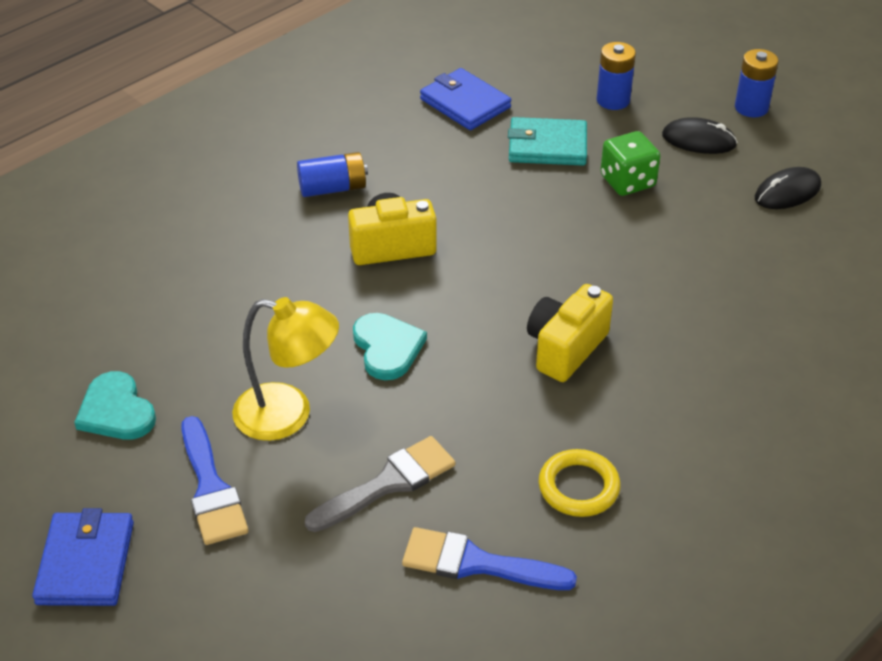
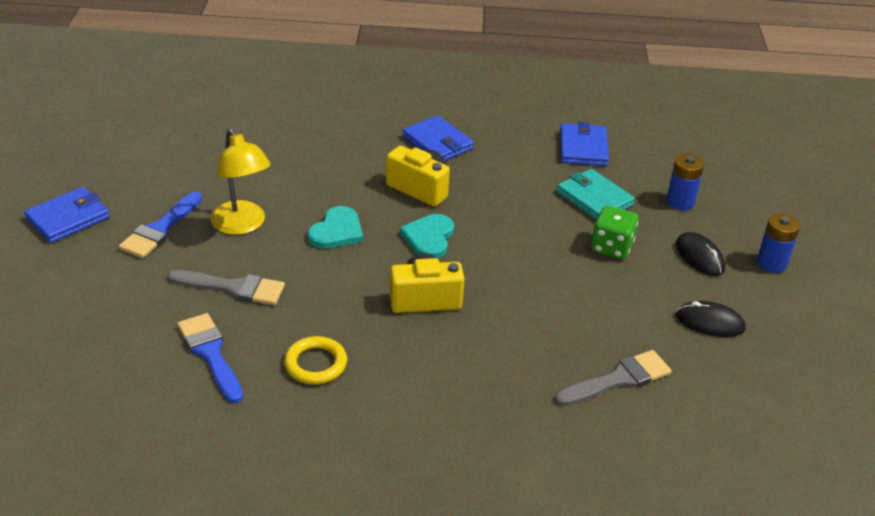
camera: 45 degrees right, 5 degrees down
(116, 411) = (178, 169): turquoise heart -> turquoise heart (429, 238)
(333, 188) = (437, 143): blue battery -> blue wallet
(804, 293) = (618, 379): none -> grey brush

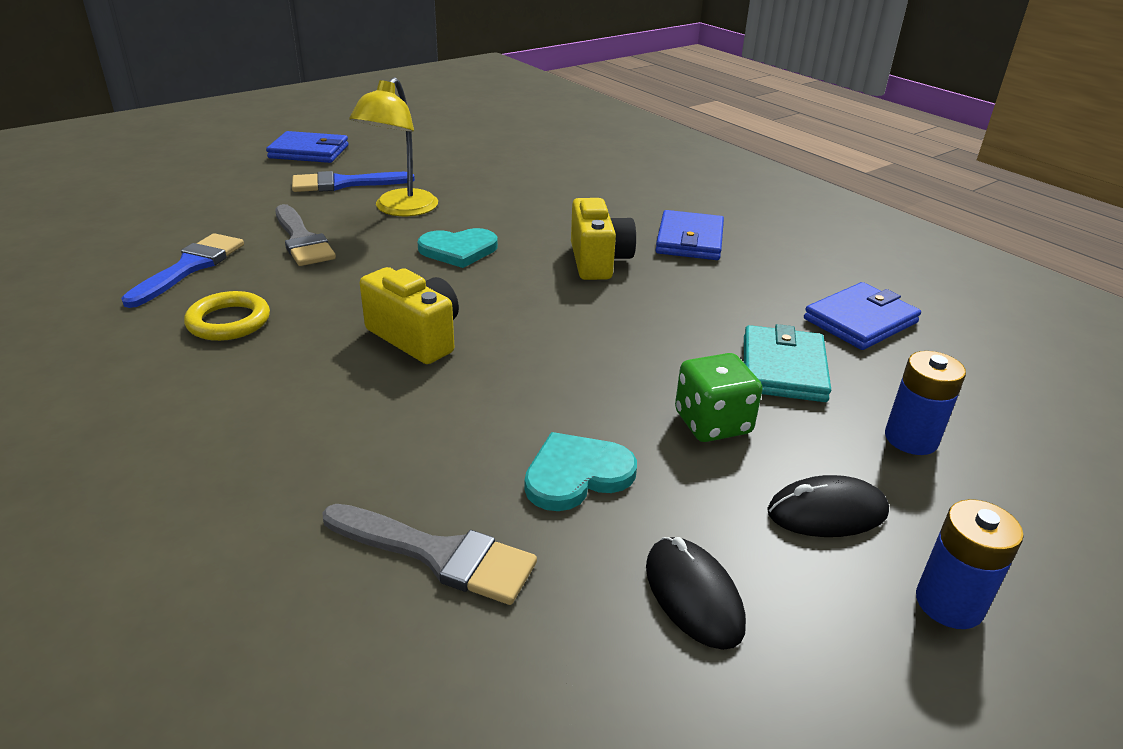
camera: 50 degrees right, 5 degrees down
(429, 238) = (525, 298): turquoise heart -> turquoise heart (576, 474)
(699, 257) = (827, 512): black mouse -> black mouse turned 60 degrees clockwise

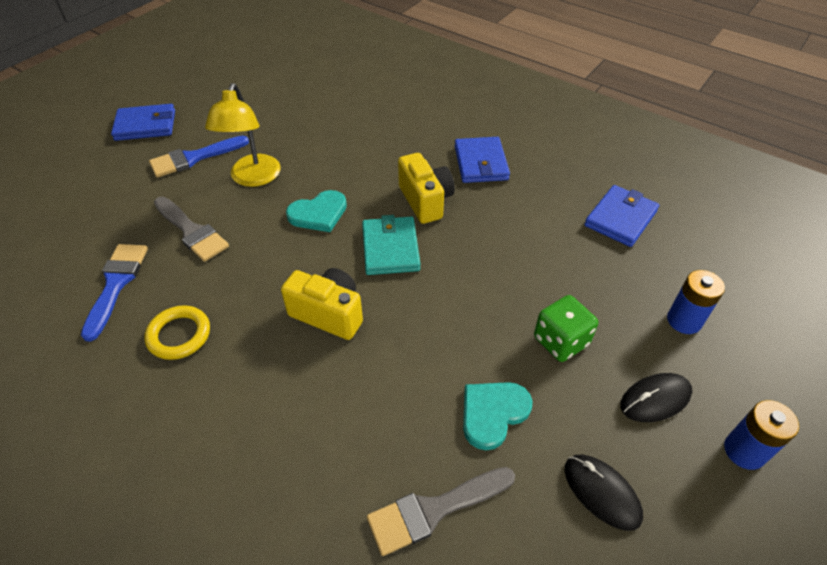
camera: 15 degrees left, 15 degrees up
(438, 554) = (434, 510): grey brush -> grey brush turned 150 degrees clockwise
(783, 368) = (587, 278): turquoise wallet -> turquoise wallet (390, 248)

